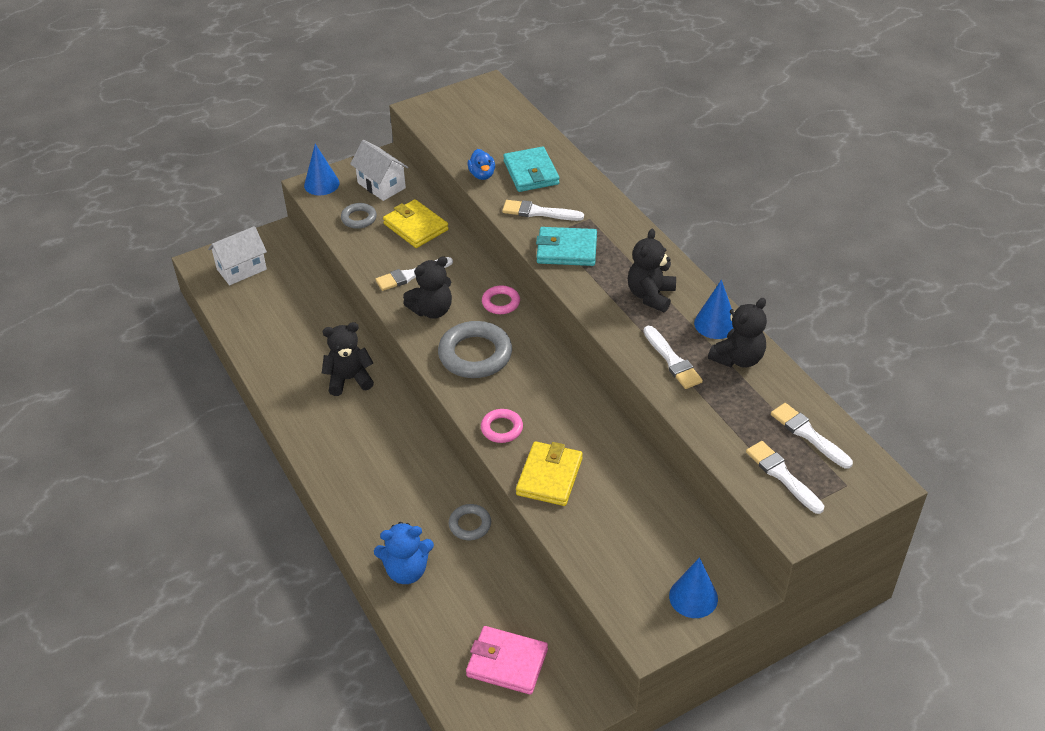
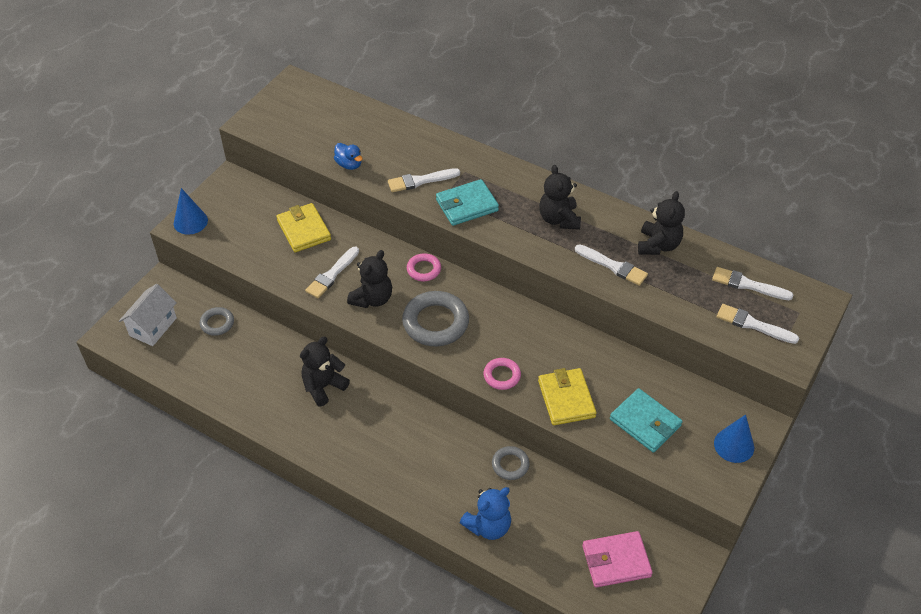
camera: 30 degrees left, 5 degrees up
(359, 218) = (248, 241): grey ring -> grey ring (217, 323)
(381, 185) = (246, 204): white house -> none
(415, 227) = (304, 230): yellow wallet -> yellow wallet turned 45 degrees clockwise
(531, 173) = (388, 148): turquoise wallet -> turquoise wallet (645, 422)
(715, 324) = (622, 223): blue cone -> none

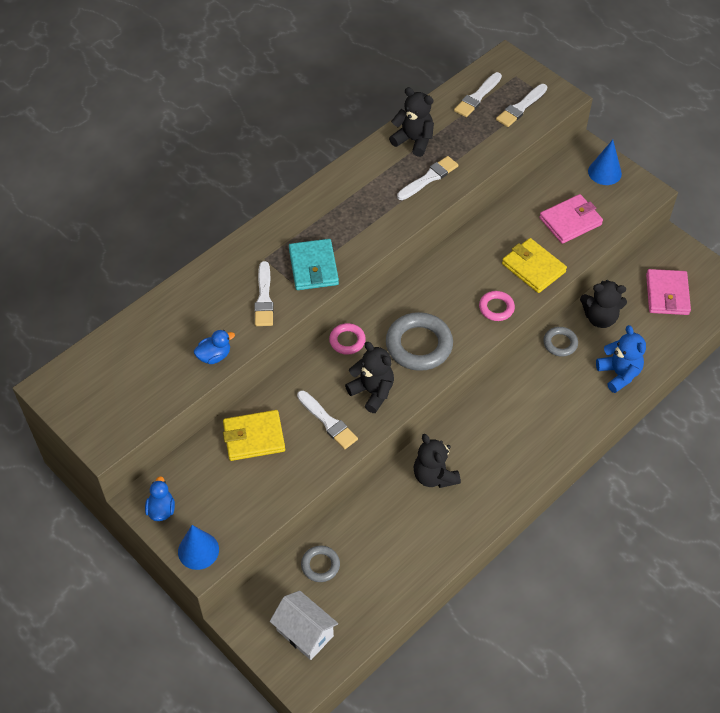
camera: 75 degrees left, 5 degrees up
(224, 191) = (161, 509): none -> blue duck
(559, 219) = (357, 201): black teddy bear -> black teddy bear (600, 318)
(566, 399) = (533, 268): yellow wallet -> yellow wallet turned 45 degrees clockwise
(645, 422) = (570, 221): turquoise wallet -> pink wallet

